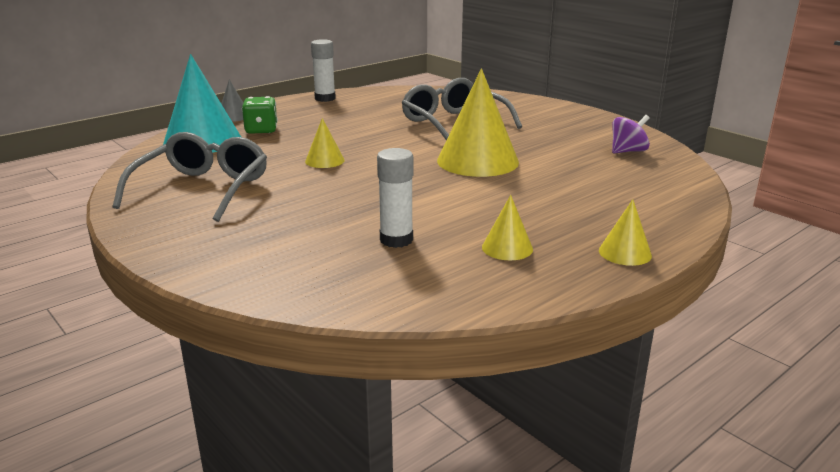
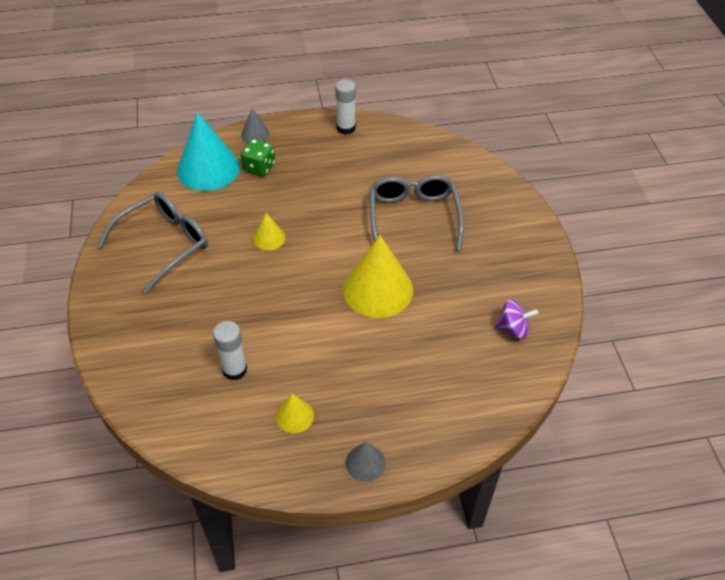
camera: 30 degrees right, 25 degrees up
(625, 253) = (365, 463): yellow cone -> grey cone

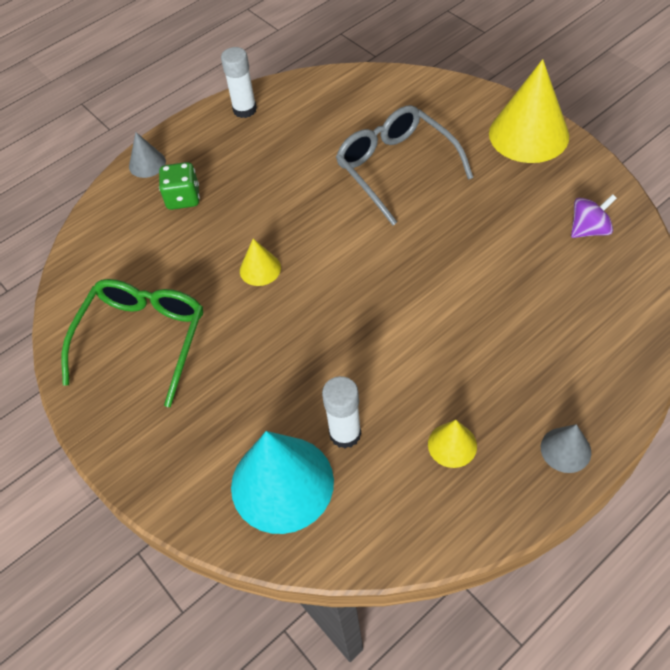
camera: 25 degrees left, 5 degrees up
(164, 244) = (143, 339): grey glasses -> green glasses
(208, 168) = (124, 228): turquoise cone -> turquoise cone (282, 483)
(377, 289) = (423, 262): yellow cone -> yellow cone (528, 134)

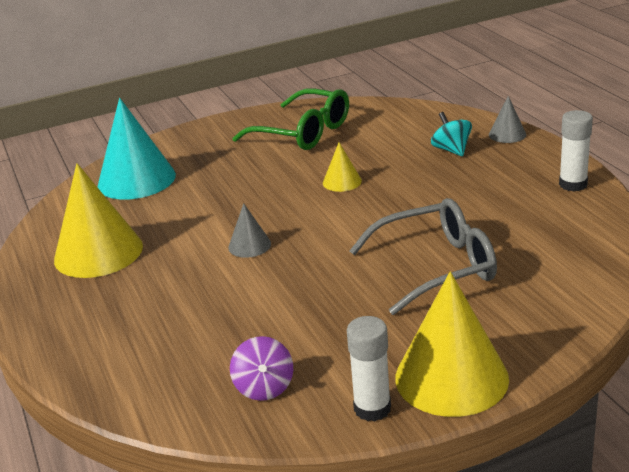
camera: 105 degrees right, 25 degrees down
(183, 198) = (451, 150): green dice -> turquoise spinning top
(345, 433) = (151, 207): white glue stick -> white glue stick (372, 408)
(452, 445) = (98, 252): yellow cone -> yellow cone, size x2.08
(565, 449) = (41, 308): grey cone -> grey cone (249, 245)

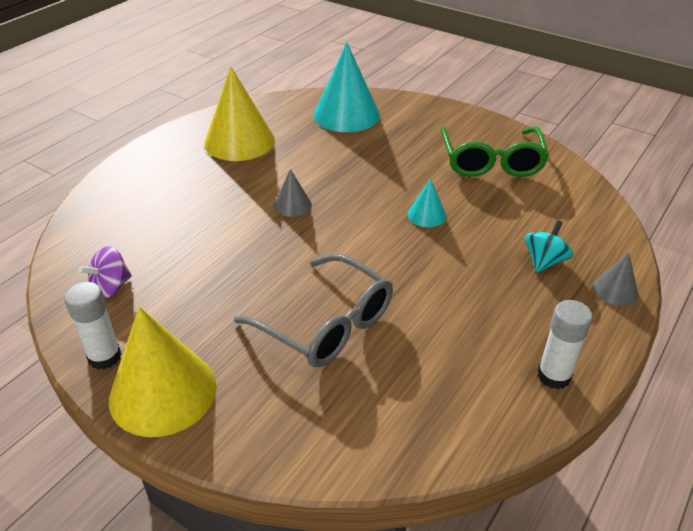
camera: 55 degrees right, 10 degrees up
(342, 182) = (427, 215): yellow cone -> turquoise cone

